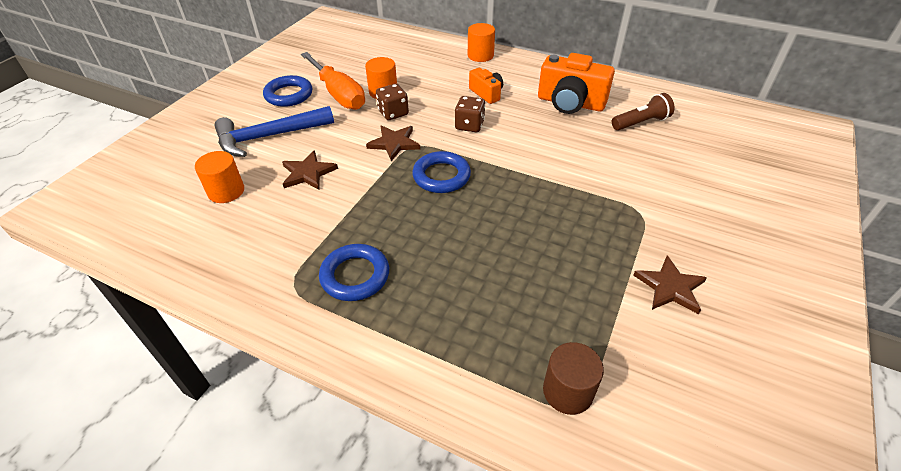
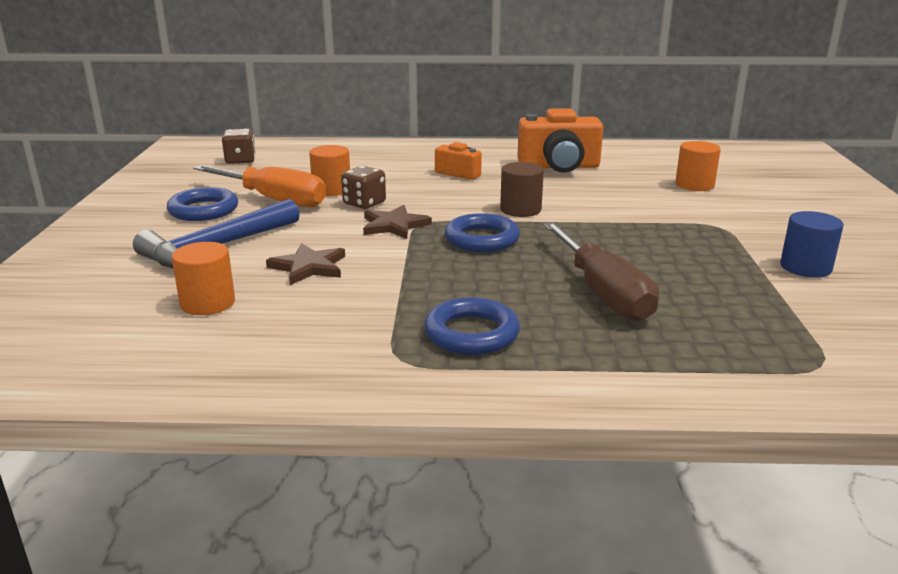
camera: 25 degrees left, 20 degrees down
(469, 125) = (468, 198): brown dice -> brown dice (240, 160)
(479, 263) = (602, 292): none -> brown screwdriver
(480, 56) = (419, 148): orange cylinder -> orange cylinder (694, 185)
(567, 391) = (803, 358): brown cylinder -> brown cylinder (520, 210)
(641, 123) = (645, 169): brown flashlight -> none
(670, 287) = (805, 267): brown star -> blue cylinder

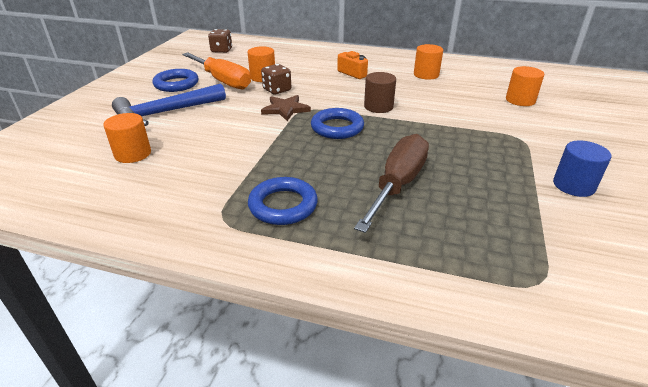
camera: 15 degrees right, 10 degrees up
(309, 267) = (211, 135): brown star -> none
(559, 167) = (426, 75): orange camera -> orange cylinder
(602, 292) = (397, 184): brown screwdriver -> brown screwdriver turned 150 degrees counterclockwise

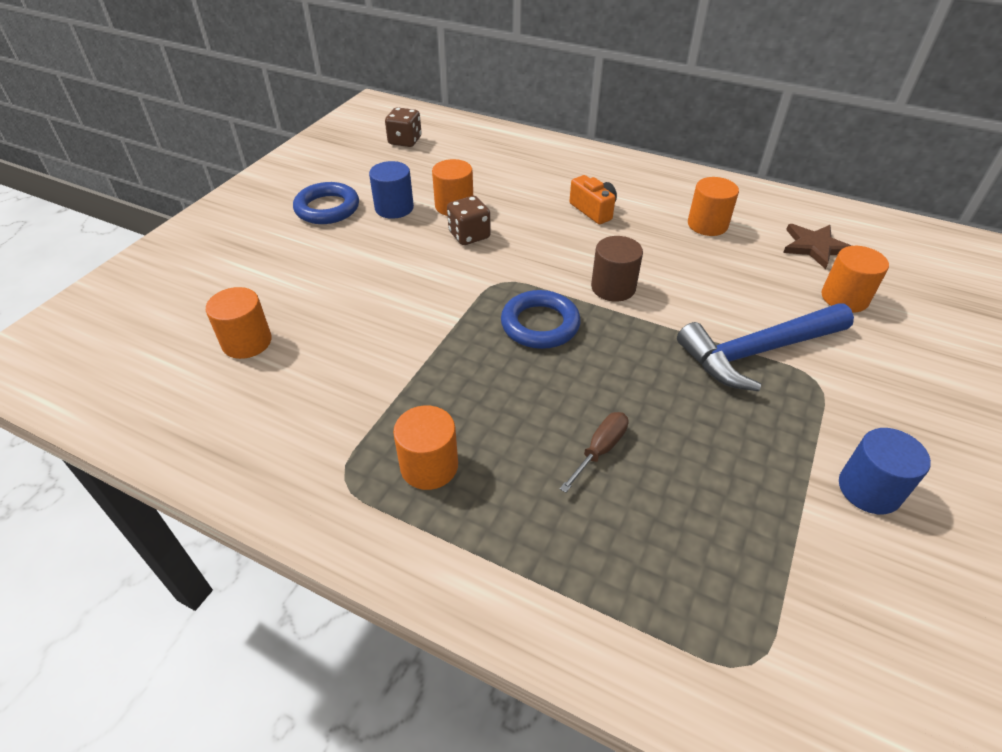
camera: 10 degrees right, 10 degrees up
(165, 113) = (302, 266): blue hammer -> blue hammer (757, 352)
(222, 81) = (394, 208): orange screwdriver -> blue cylinder
(283, 205) = (429, 466): blue ring -> orange cylinder
(285, 109) = (473, 277): brown star -> brown star (814, 247)
(397, 184) = (600, 450): brown screwdriver -> brown screwdriver, size x0.48

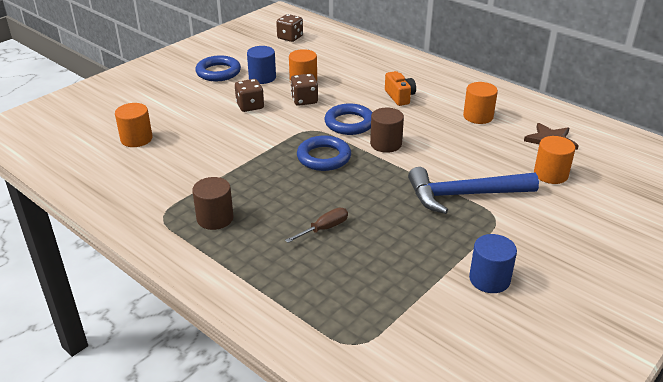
camera: 15 degrees right, 10 degrees down
(396, 256) = (250, 106): none -> brown dice
(429, 466) = (215, 218): orange cylinder -> brown cylinder
(548, 262) = (349, 123): none -> blue ring

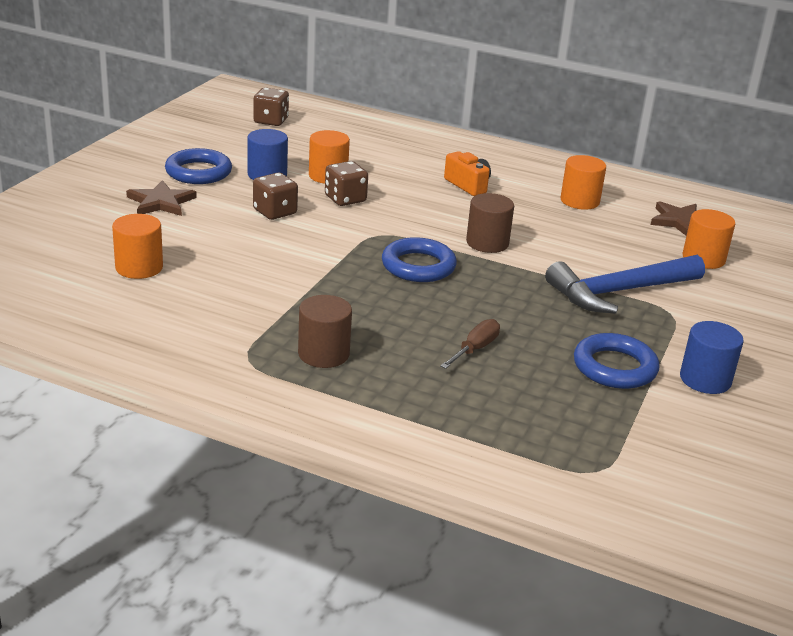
camera: 20 degrees left, 5 degrees down
(180, 92) = (161, 202): none -> brown star
(349, 123) = (424, 222): blue ring -> blue ring (614, 367)

